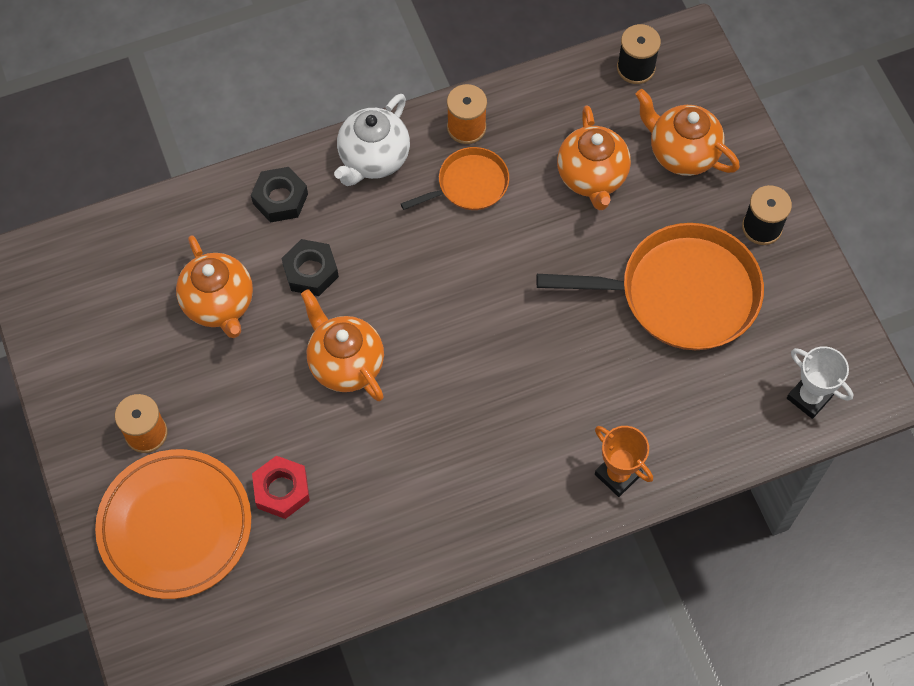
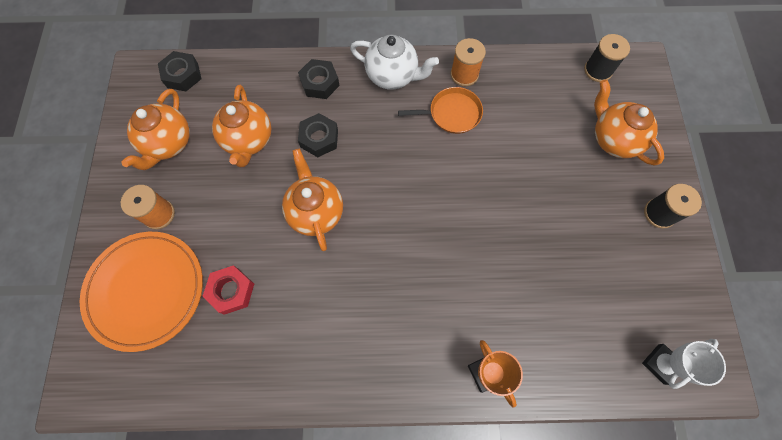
camera: 20 degrees right, 5 degrees up
(88, 247) = (182, 75): none -> black nut
(373, 159) = (392, 76): white teapot -> white teapot turned 120 degrees counterclockwise
(592, 177) = (541, 136): orange teapot -> orange teapot (168, 144)
(681, 293) = (581, 243): orange pan -> none
(809, 397) = (661, 364): white trophy -> white trophy turned 75 degrees clockwise

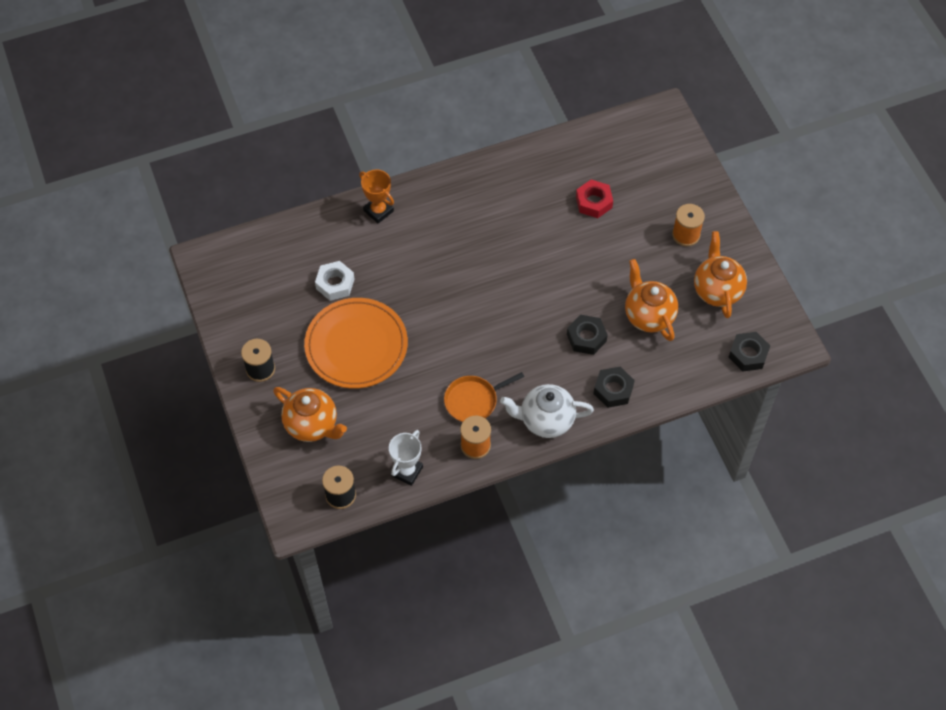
camera: 160 degrees right, 10 degrees down
(146, 290) = (659, 182): orange plate -> orange plate (356, 346)
(316, 212) = (558, 277): orange teapot -> none
(560, 288) = (335, 284): none -> white nut
(661, 364) = (247, 256): white trophy -> white trophy (407, 471)

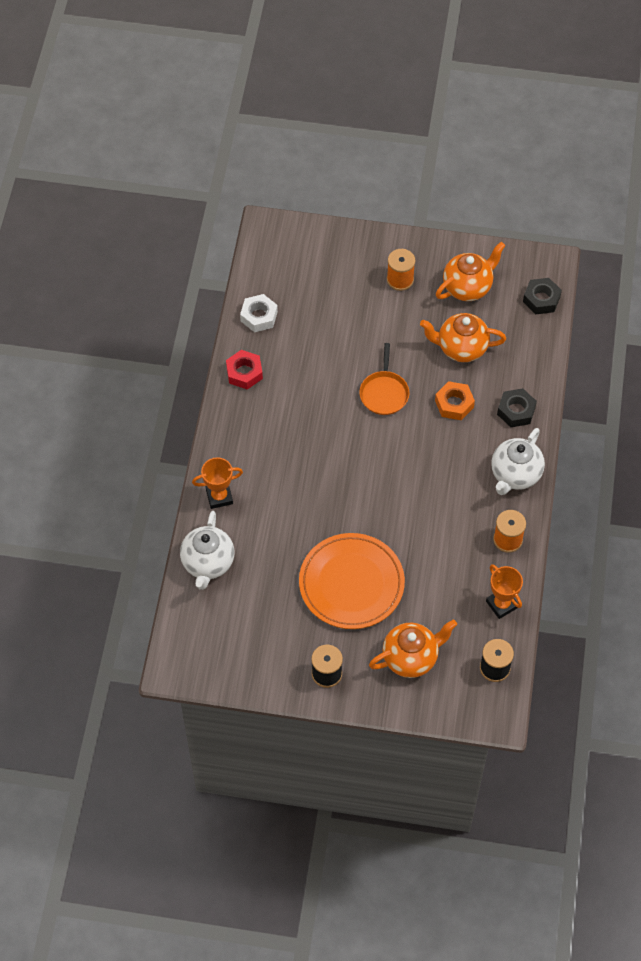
camera: 60 degrees left, 0 degrees up
(311, 234) = (208, 563): none -> white teapot
(335, 284) = (275, 569): white nut -> white nut (259, 316)
(407, 471) = (501, 604): white trophy -> orange trophy
(473, 400) = (463, 519): orange pan -> orange pan (384, 393)
(586, 338) = (454, 404): black nut -> orange nut
(593, 202) = (323, 327): red nut -> red nut (244, 373)
(717, 290) = (468, 287): orange teapot -> orange teapot turned 120 degrees clockwise

